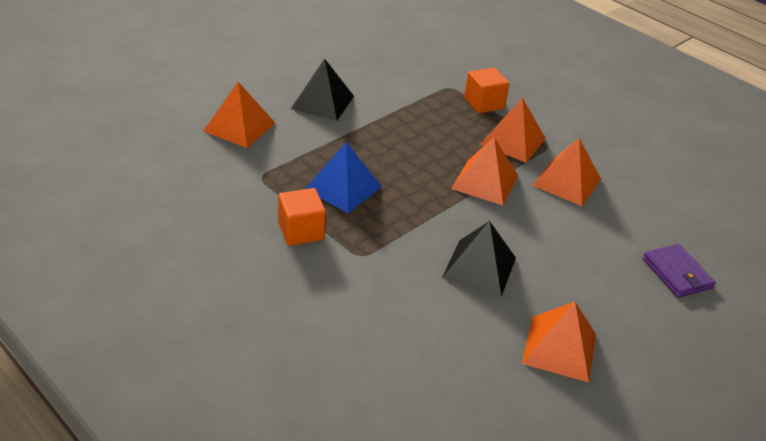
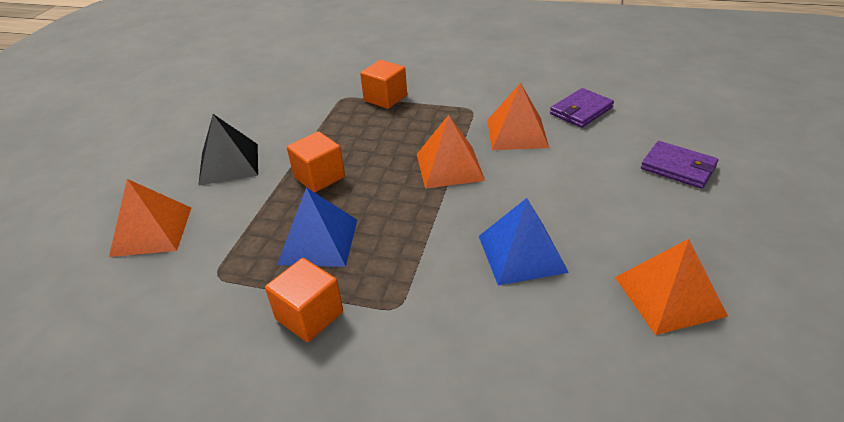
camera: 25 degrees left, 0 degrees up
(379, 143) = (319, 177): none -> orange cube
(479, 267) = (521, 253): black pyramid -> blue pyramid
(512, 141) = (439, 119): orange pyramid -> none
(644, 190) = (581, 111): none -> purple wallet

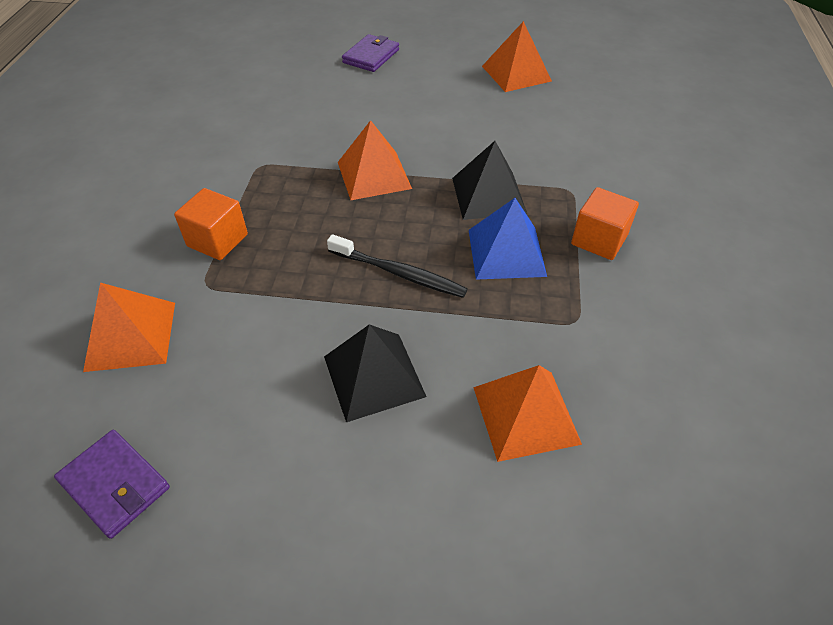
camera: 100 degrees left, 10 degrees up
(319, 177) = (398, 273): orange cube -> black toothbrush
(403, 238) = (488, 195): none -> black pyramid
(517, 133) = (313, 134): orange pyramid -> orange pyramid (131, 336)
(521, 253) = (491, 131): blue pyramid -> none
(581, 111) = (275, 96): purple wallet -> purple wallet (115, 485)

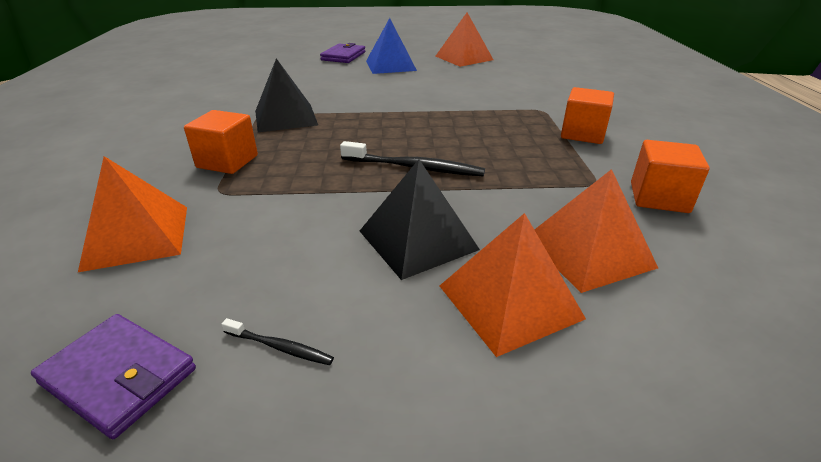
camera: 10 degrees left, 15 degrees down
(234, 477) = (279, 347): none -> black toothbrush
(374, 175) = (368, 113): orange pyramid -> orange pyramid (509, 302)
(488, 195) = (474, 117): black pyramid -> black pyramid (285, 117)
(506, 252) = (507, 147): blue pyramid -> blue pyramid (390, 65)
(632, 352) = (659, 197): none -> orange cube

